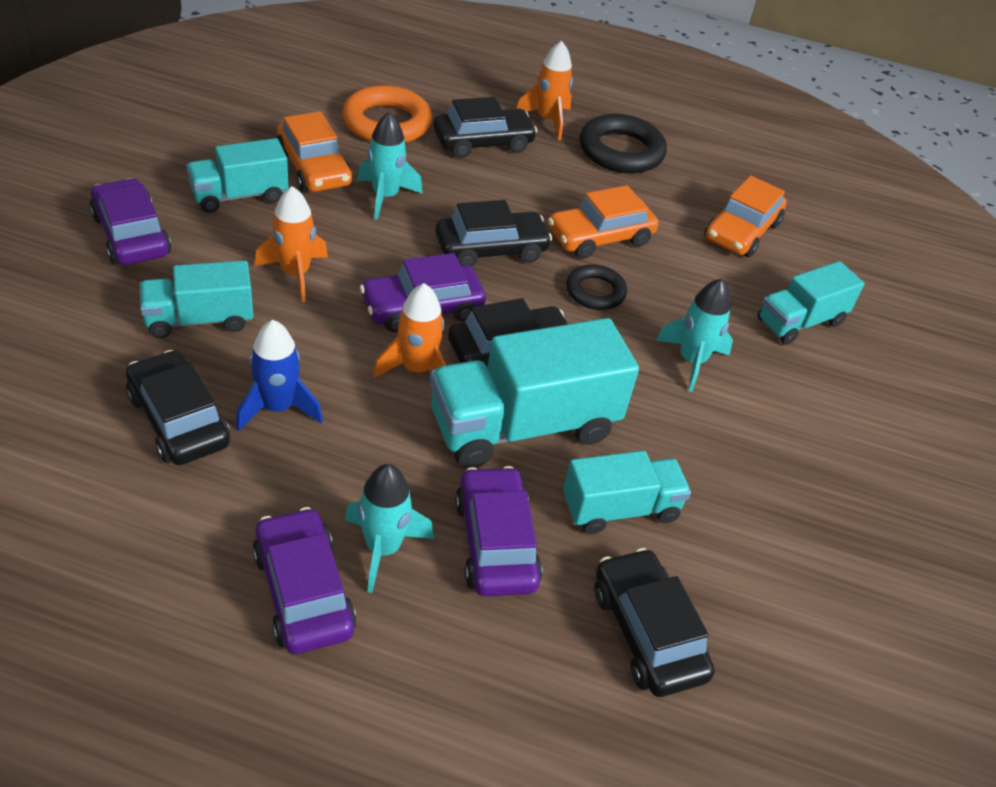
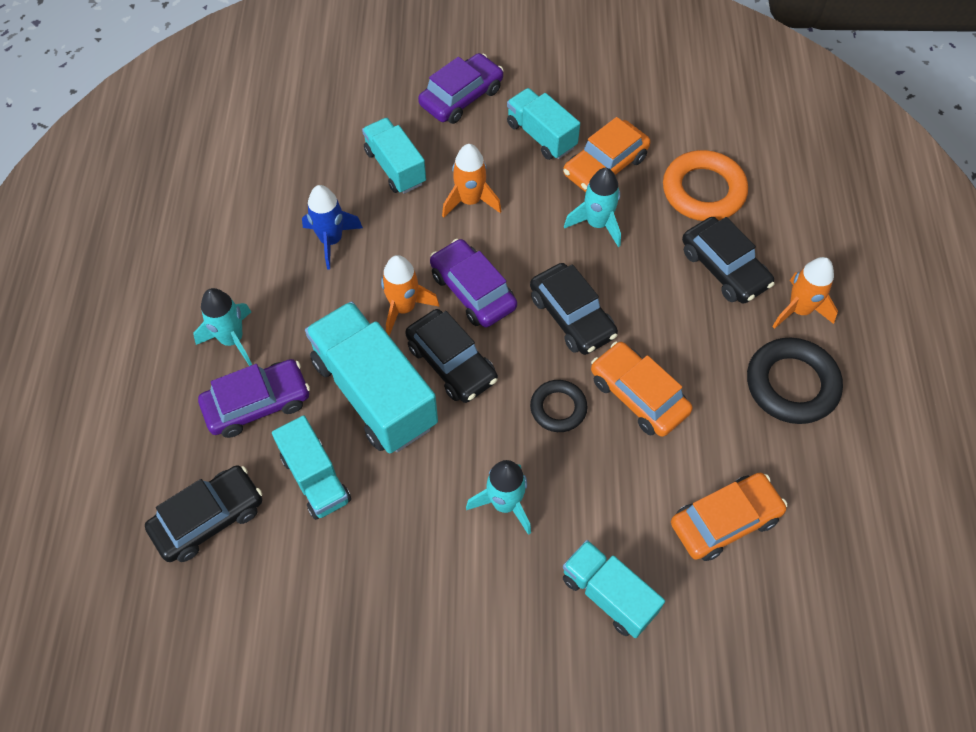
camera: 80 degrees right, 15 degrees up
(179, 420) = (299, 194): black car -> none
(303, 591) = (186, 308): purple car -> none
(741, 231) = (724, 521): orange car -> orange car turned 135 degrees clockwise

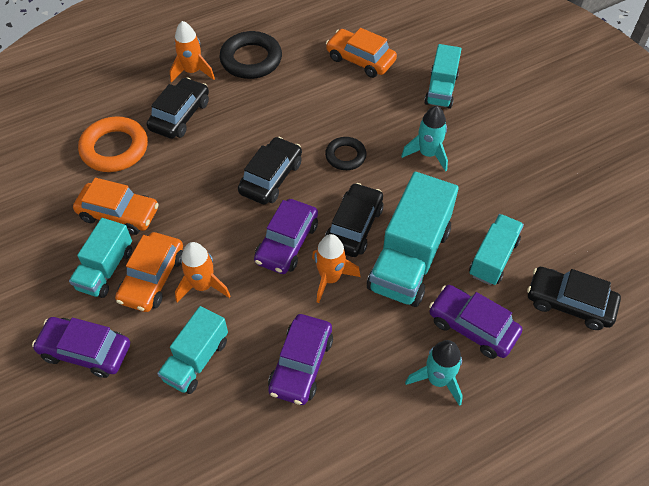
camera: 120 degrees left, 5 degrees down
(331, 240) = (301, 364): blue rocket -> purple car
(597, 224) = (180, 196): turquoise rocket -> none
(638, 395) = (308, 122): orange car -> orange car (152, 278)

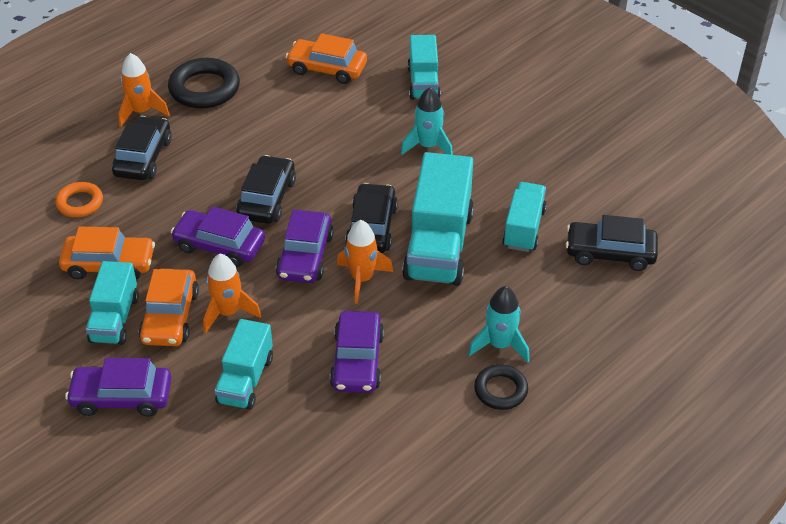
camera: 15 degrees left, 10 degrees down
(114, 148) = (80, 203): orange ring -> orange ring, size x0.60
(345, 156) = (341, 164): black ring -> black ring (500, 390)
(472, 327) = (520, 292): purple car -> purple car (219, 245)

